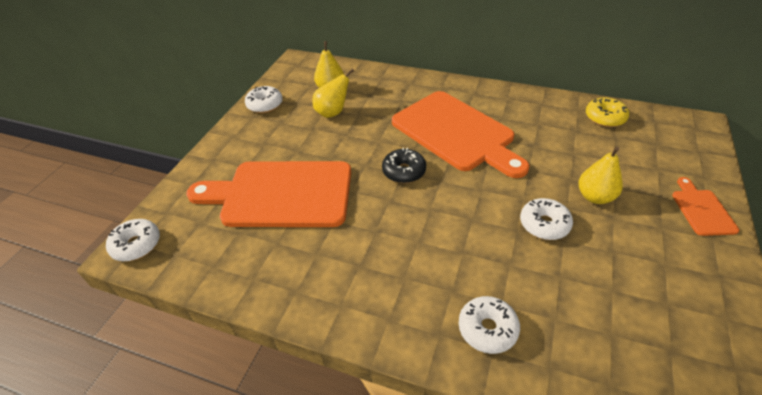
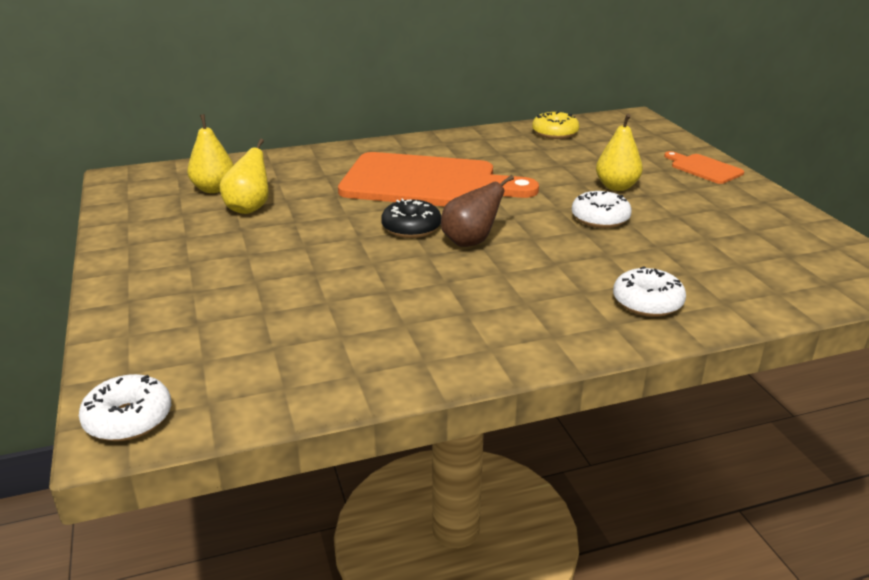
camera: 40 degrees left, 15 degrees down
(265, 105) = (133, 228): white donut -> none
(281, 194) = (284, 295): orange cutting board -> none
(427, 202) = (470, 242): none -> brown pear

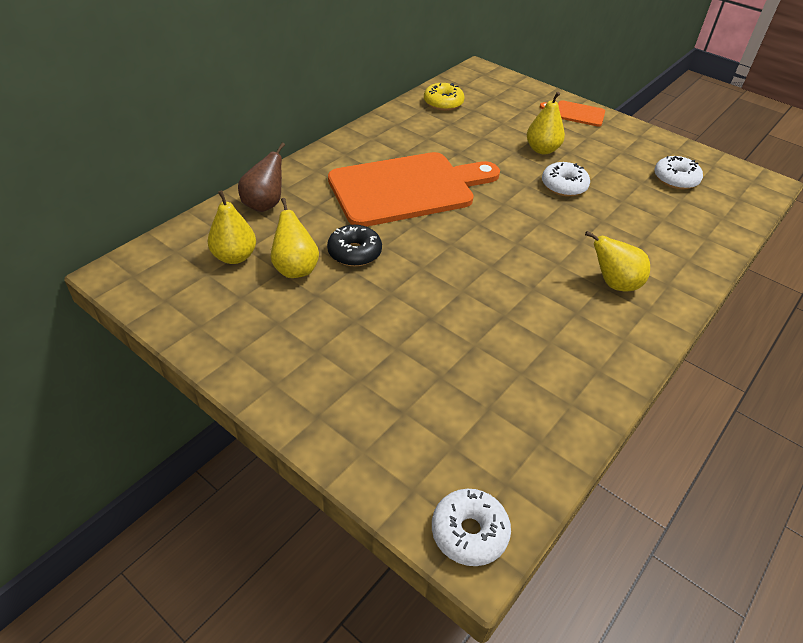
camera: 35 degrees left, 15 degrees up
(411, 228) = (450, 243): black donut -> black donut (354, 253)
(470, 242) = (506, 241): brown pear -> brown pear (264, 204)
(543, 305) = (614, 284): none -> yellow pear
(647, 302) = (667, 256): white donut -> white donut (675, 179)

